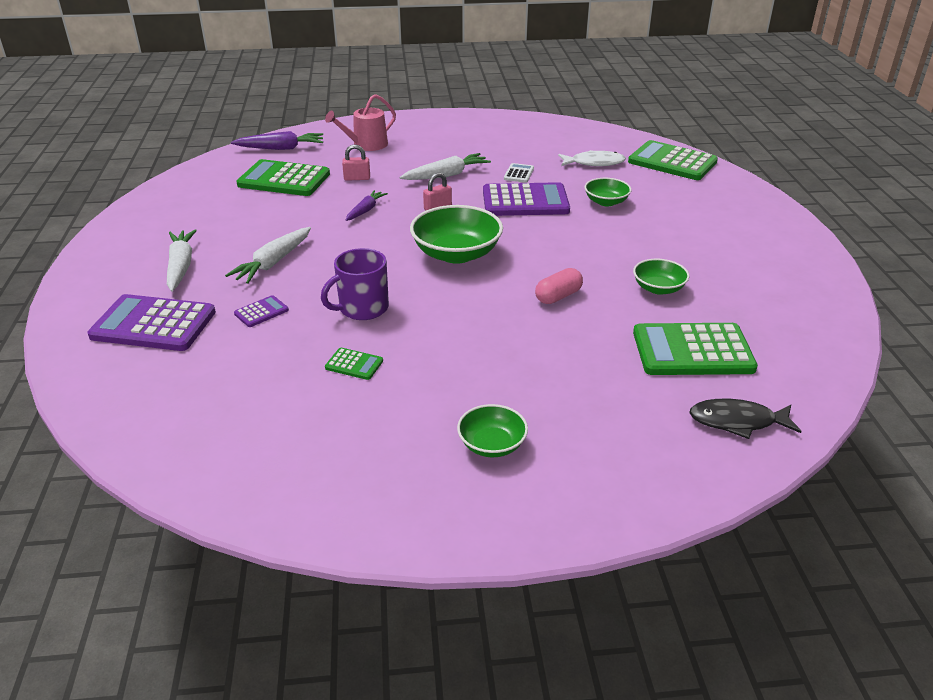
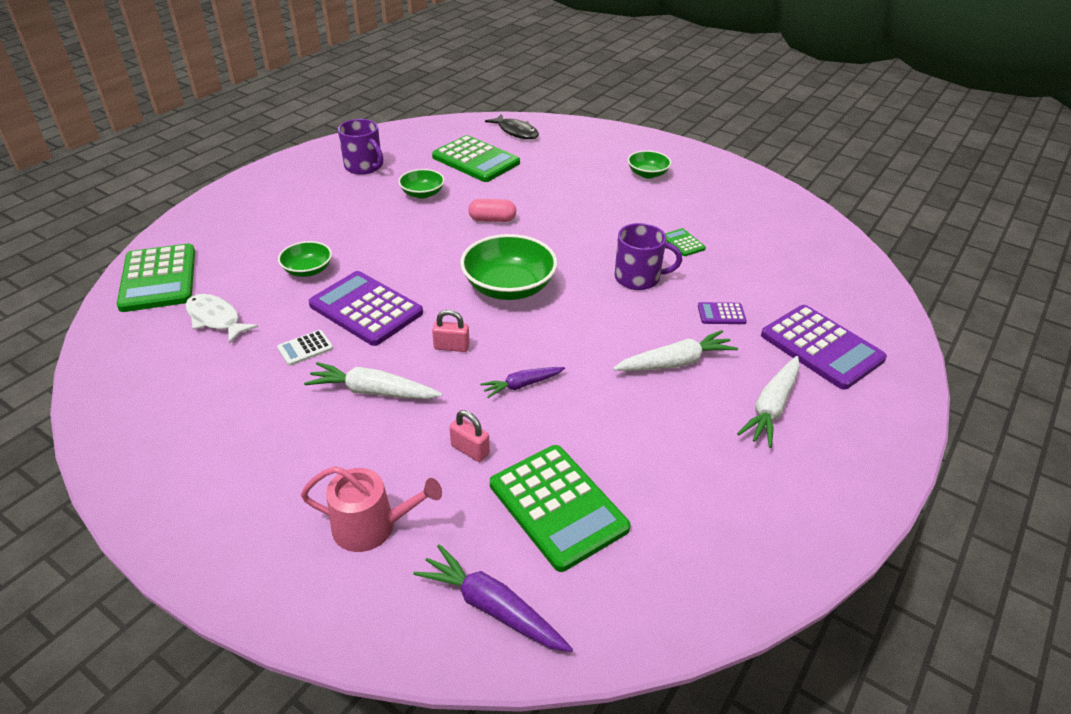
camera: 140 degrees left, 5 degrees up
(759, 286) = (364, 167): none -> purple mug

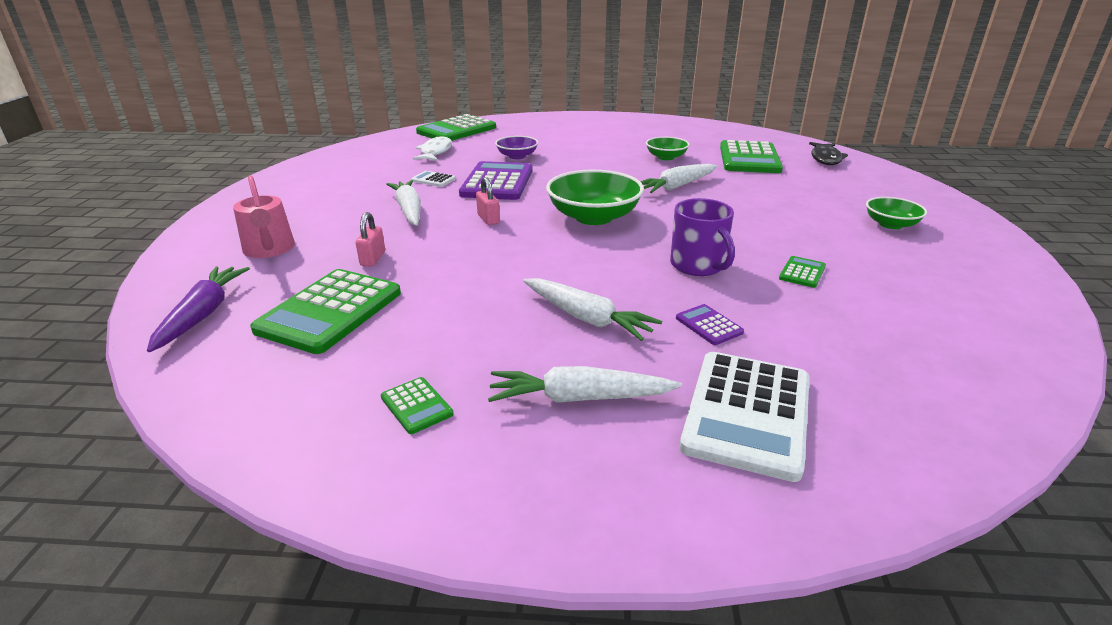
camera: 60 degrees right, 10 degrees down
(308, 270) = (517, 156): green bowl -> purple bowl
(364, 167) = (664, 134): purple mug -> none
(492, 219) = (676, 186): pink capsule -> white carrot
(522, 385) = (470, 256): purple carrot -> none
(738, 490) = (416, 406): none -> green calculator
(821, 347) = (747, 413): purple calculator -> white calculator

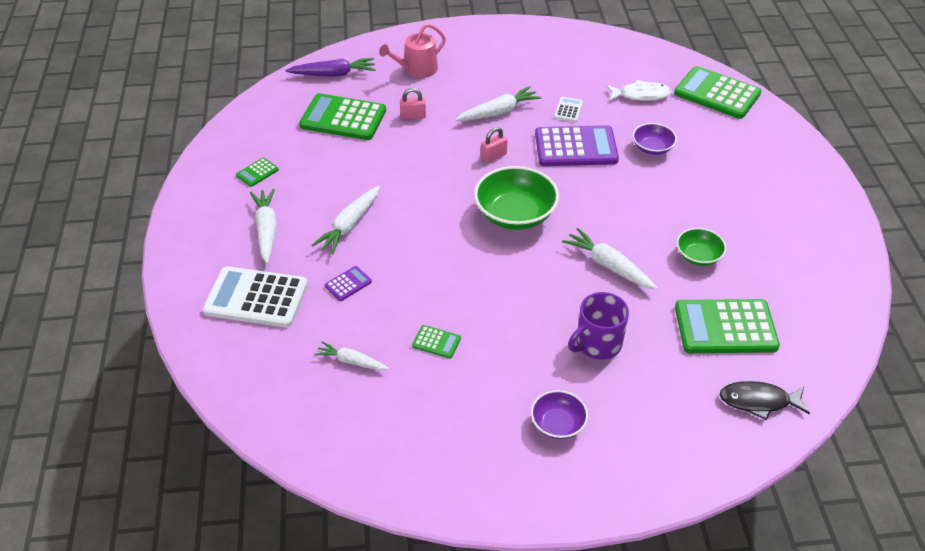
camera: 80 degrees right, 15 degrees up
(698, 265) = (436, 279): purple mug -> purple mug (597, 344)
(855, 330) = (351, 361): none -> white carrot
(891, 224) = (558, 424): green bowl -> purple bowl

